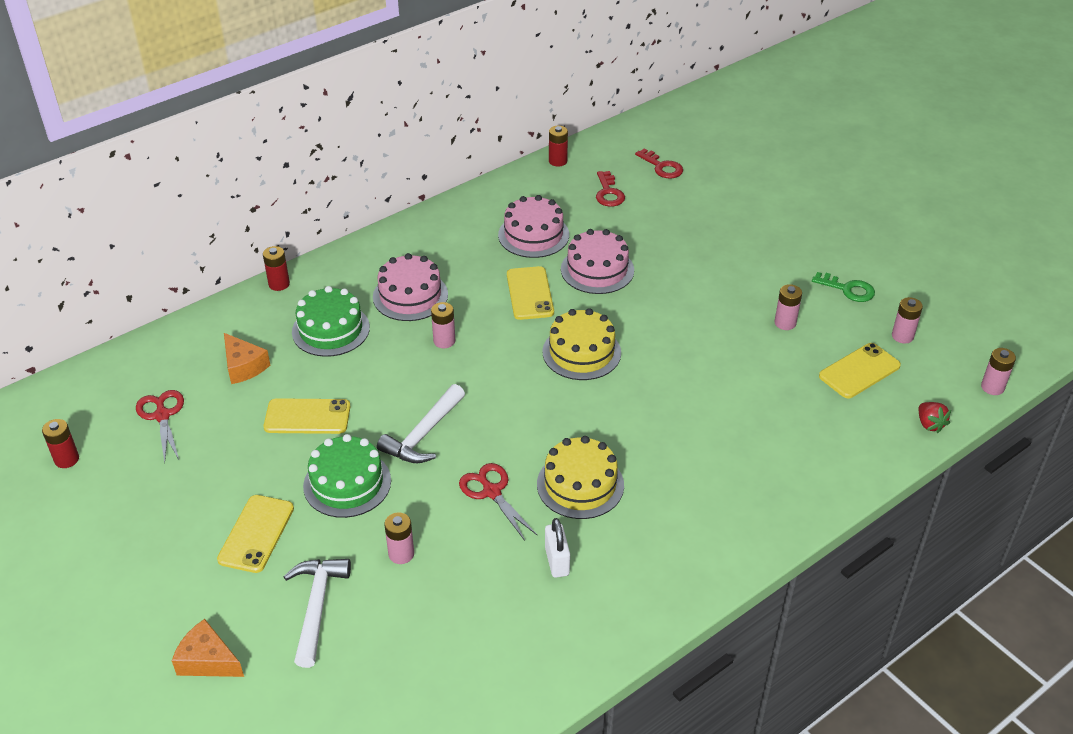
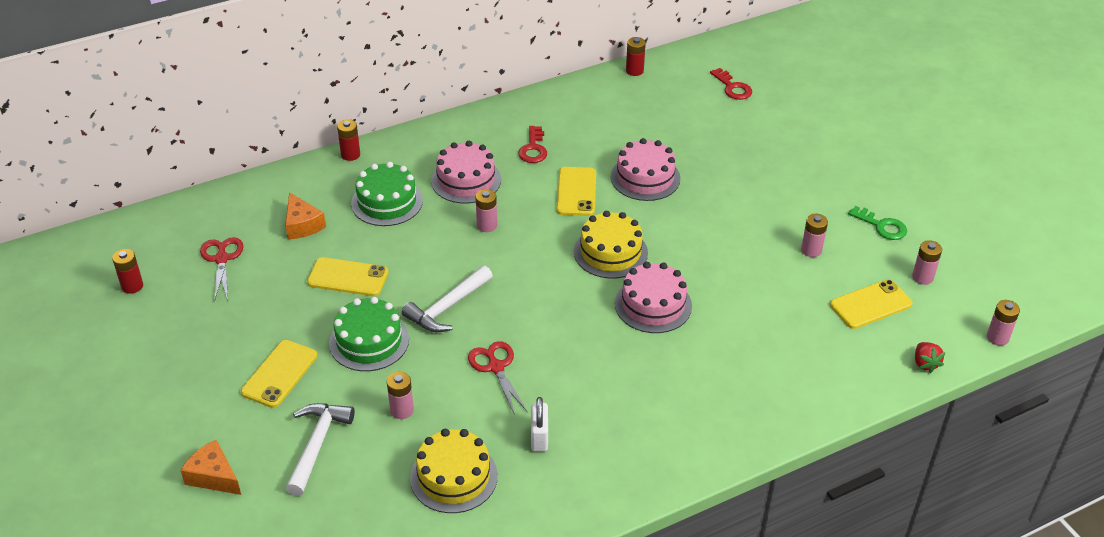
camera: 10 degrees right, 0 degrees up
(533, 235) = (594, 138): pink cake -> pink cake (653, 305)
(580, 485) = (578, 372): yellow cake -> yellow cake (453, 477)
(608, 193) = (675, 106): red key -> red key (533, 149)

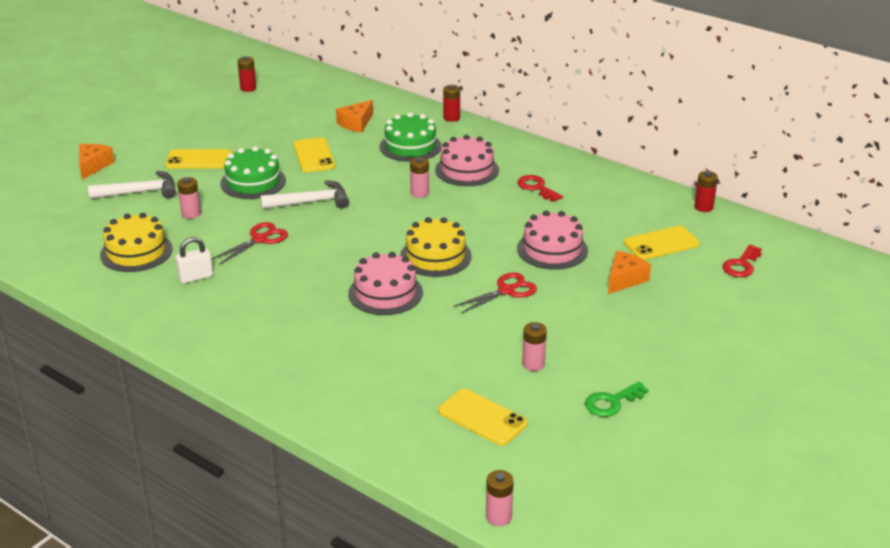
camera: 65 degrees right, 10 degrees down
(222, 259) = (297, 107): red scissors -> red scissors (506, 291)
(447, 307) = (311, 202): white hammer -> white hammer turned 150 degrees clockwise
(533, 149) = (536, 188): red key -> red key turned 75 degrees clockwise
(576, 192) = (499, 221): yellow phone -> yellow phone (661, 244)
(717, 155) = (624, 279): none -> orange cheese
(882, 226) = (612, 402): green key -> green key turned 45 degrees clockwise
(922, 277) = (553, 445): pink battery -> none
(925, 363) = (420, 470): red strawberry -> none

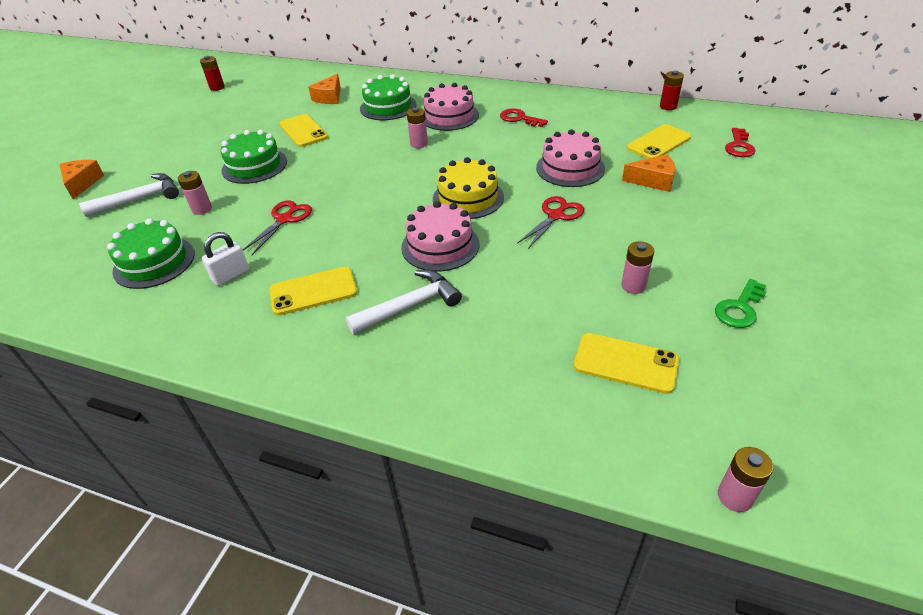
camera: 15 degrees left, 10 degrees up
(136, 252) = (154, 262): yellow cake -> green cake
(199, 160) = (192, 156): yellow phone -> yellow phone (313, 291)
(311, 202) = (320, 172): white hammer -> white hammer (410, 306)
(451, 118) = (410, 78): red battery -> none
(624, 279) = (653, 181): orange cheese -> orange cheese turned 75 degrees clockwise

